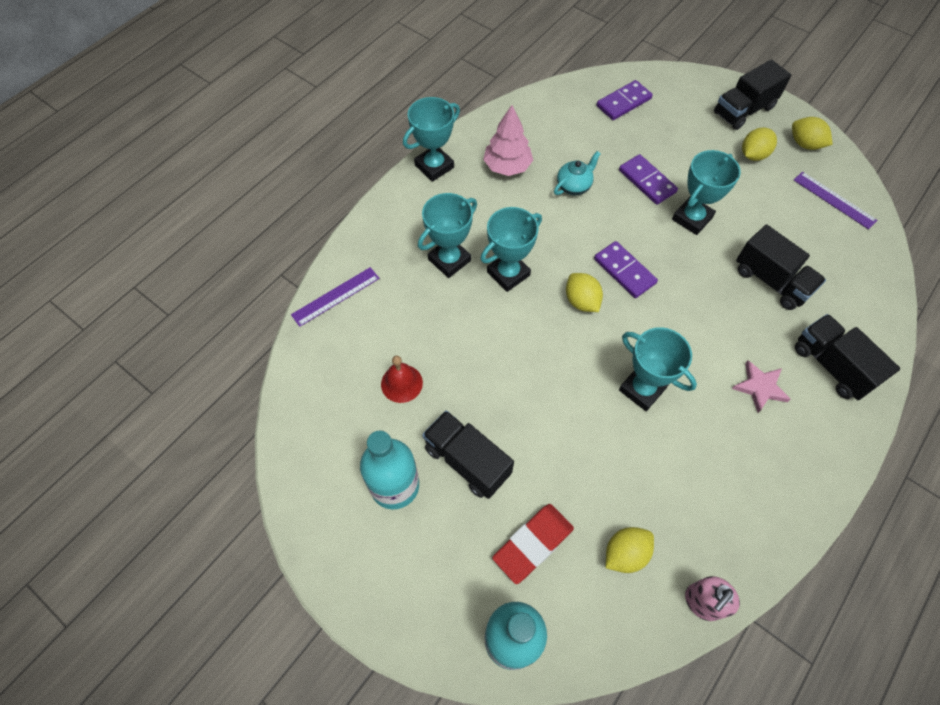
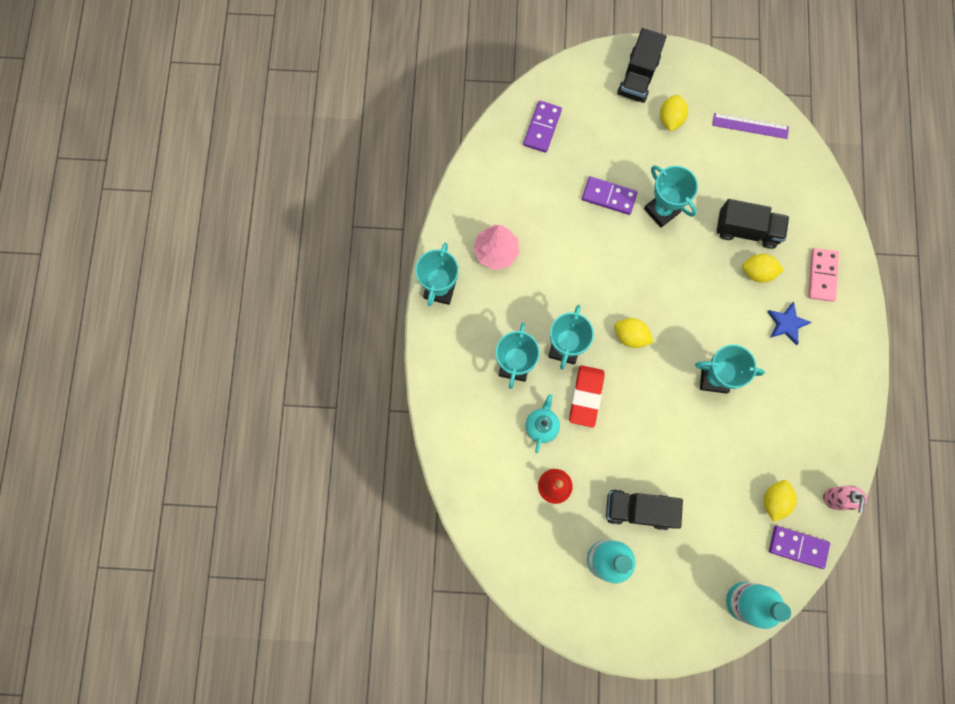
camera: 35 degrees left, 15 degrees up
(335, 296) = (455, 452): purple ruler -> none
(533, 544) = (717, 534): red eraser -> red eraser (586, 396)
(574, 186) = (558, 237): turquoise teapot -> turquoise teapot (541, 426)
(624, 271) = (643, 290): purple domino -> purple domino (797, 547)
(692, 218) = (662, 210): turquoise trophy -> turquoise trophy turned 45 degrees counterclockwise
(760, 387) = (786, 324): pink star -> blue star
(805, 144) = (701, 83): yellow lemon -> yellow lemon (757, 272)
(831, 366) = (822, 275): black truck -> pink domino

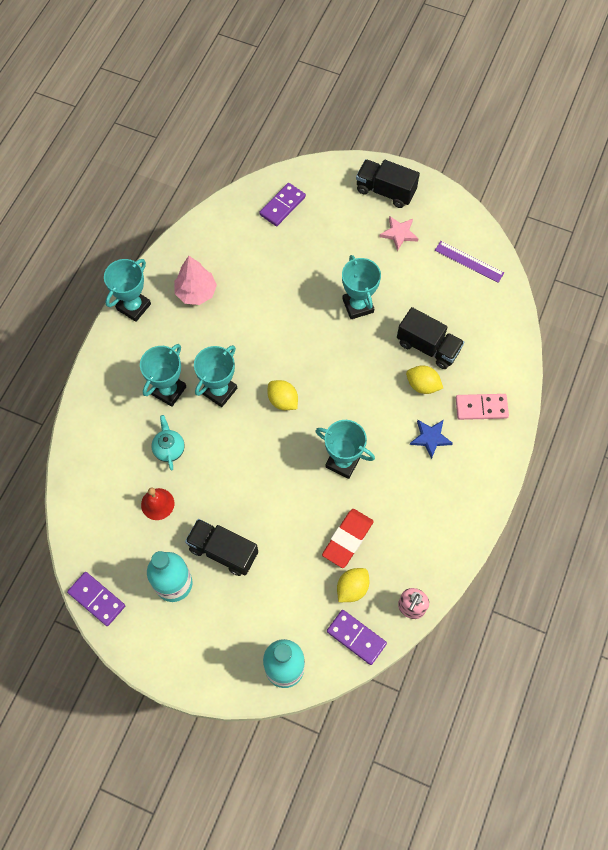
camera: 20 degrees right, 10 degrees down
(541, 426) = (169, 449): turquoise teapot -> turquoise teapot turned 45 degrees counterclockwise
(586, 396) = (220, 438): red eraser -> red eraser (347, 539)
(609, 196) = (316, 279): purple domino -> purple domino (97, 599)
(638, 77) = (385, 191): black truck -> black truck turned 75 degrees clockwise
(670, 119) = (399, 234): yellow lemon -> pink star
(822, 275) = (481, 407): pink domino -> pink domino turned 60 degrees clockwise

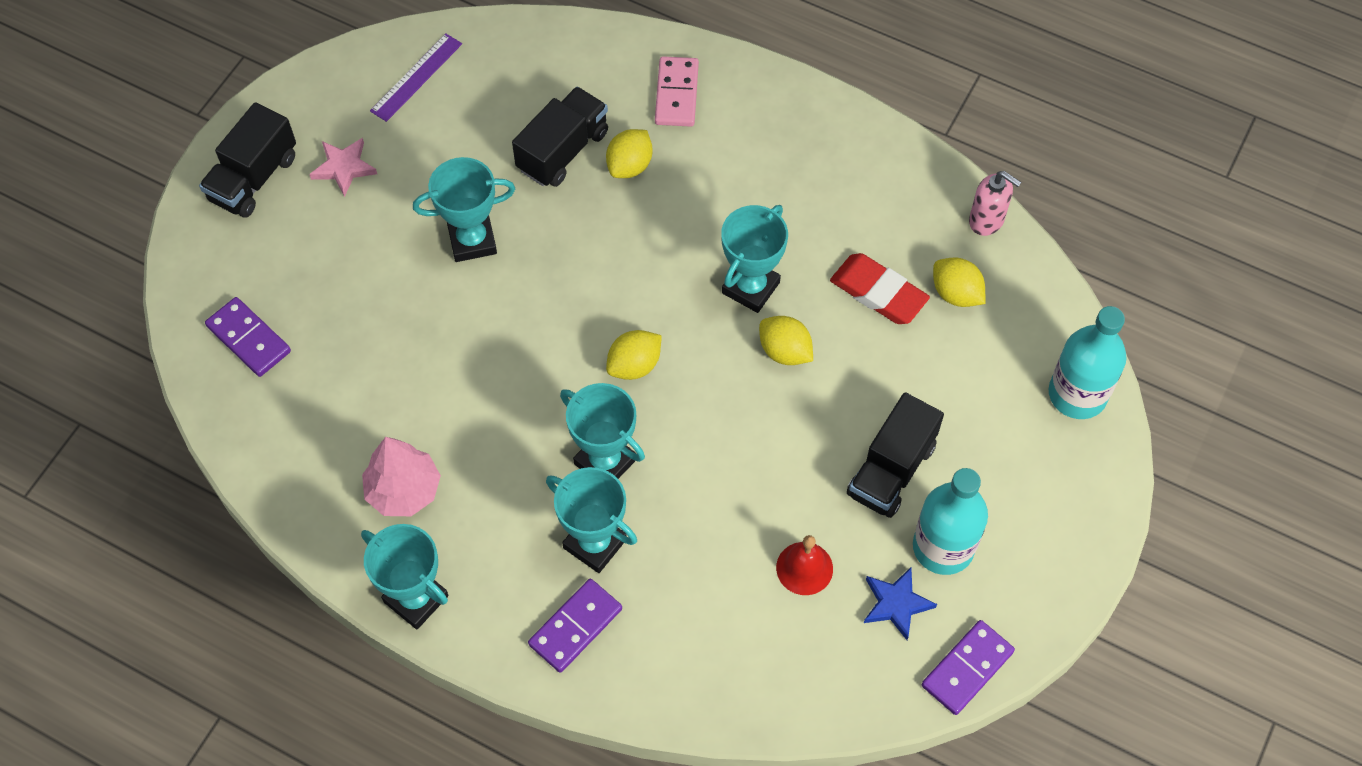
camera: 85 degrees left, 5 degrees down
(169, 449) = (706, 546): turquoise teapot -> none
(300, 484) = (784, 351): none -> yellow lemon
(356, 637) = (1031, 295): purple domino -> purple domino (575, 627)
(430, 438) = (721, 165): blue star -> blue star (896, 604)

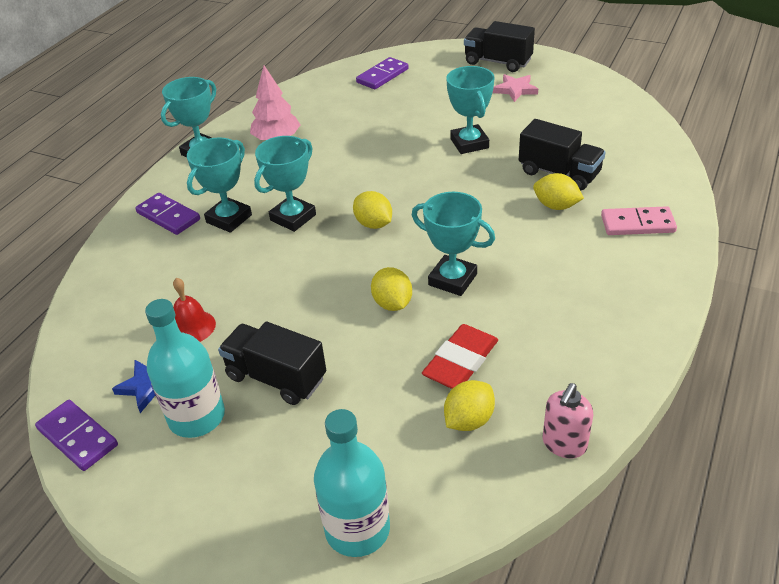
camera: 90 degrees right, 20 degrees down
(416, 77) = (600, 106): purple ruler -> none
(784, 351) = (392, 303): yellow lemon -> yellow lemon turned 60 degrees counterclockwise

